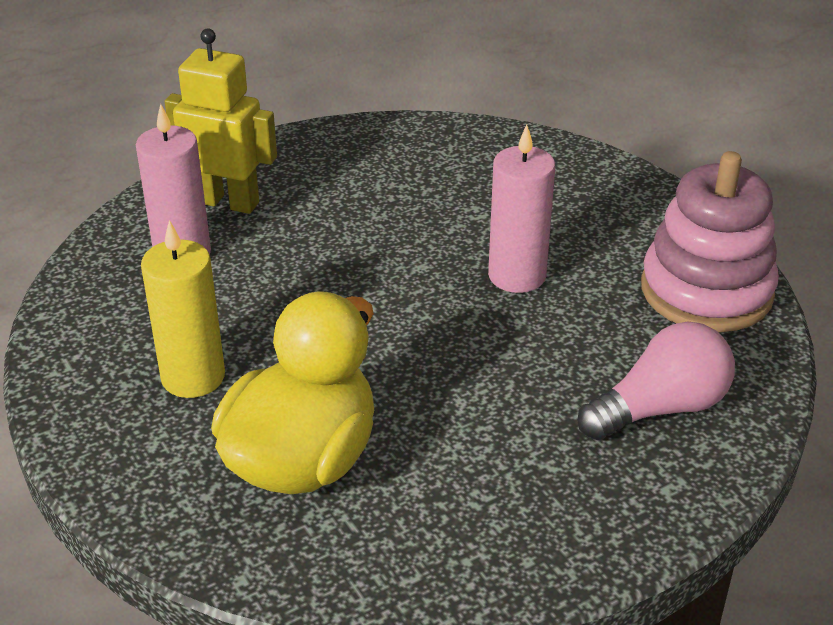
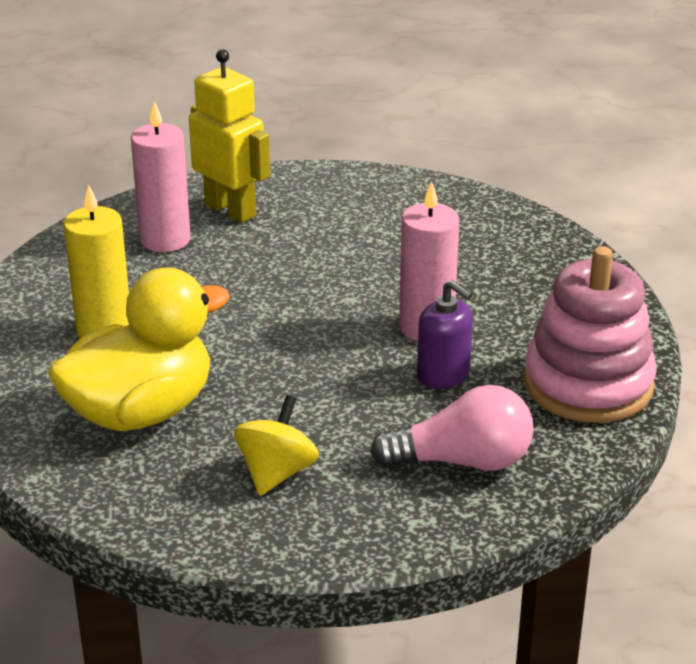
camera: 25 degrees right, 5 degrees down
(495, 482) = (276, 473): none -> yellow spinning top
(571, 321) = (443, 374): none -> purple soap dispenser

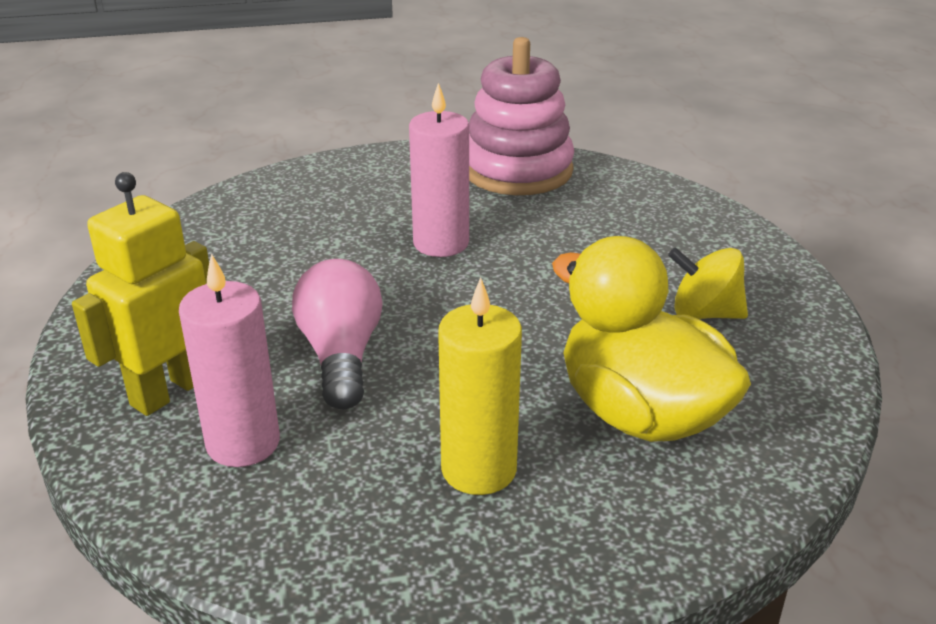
camera: 95 degrees left, 0 degrees up
(443, 374) = (519, 233): purple soap dispenser -> none
(462, 461) = (644, 222): pink light bulb -> pink light bulb (341, 355)

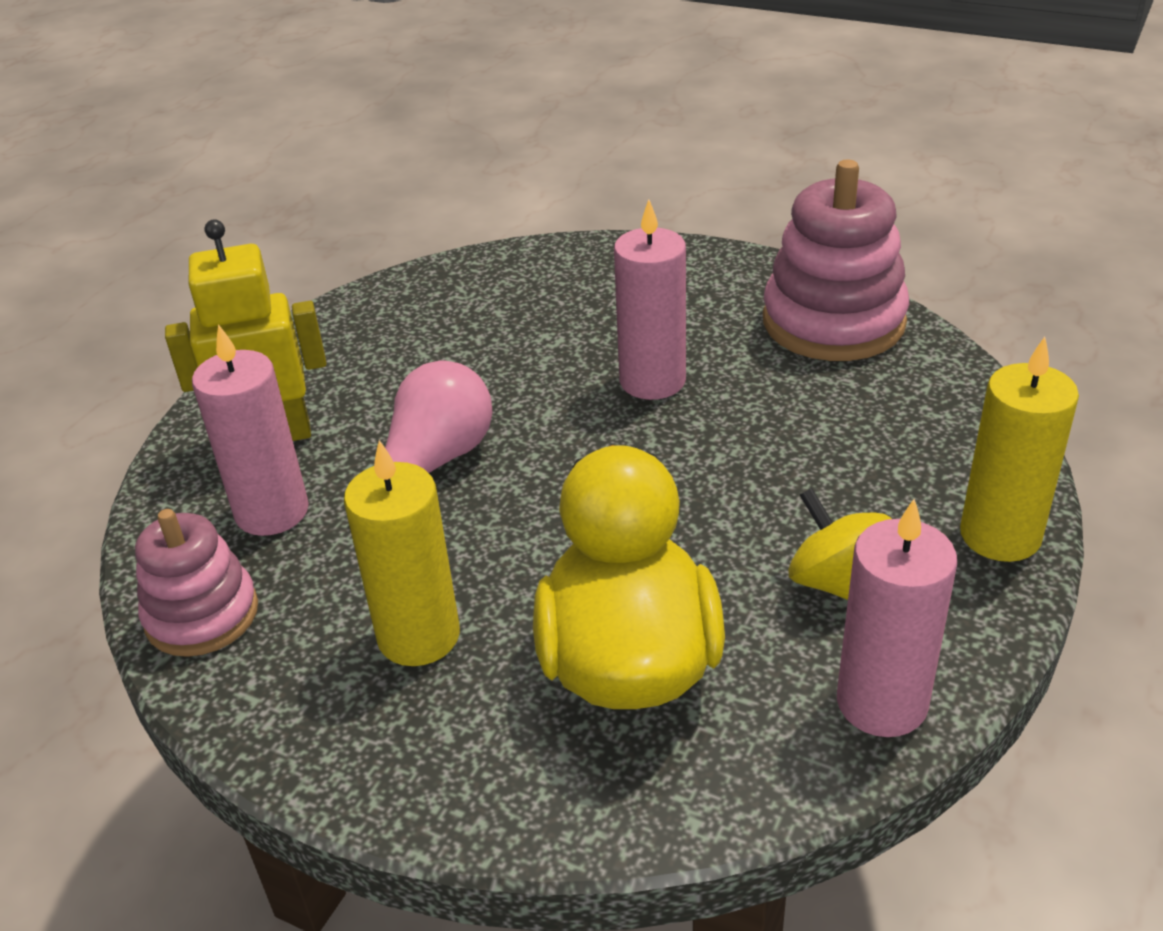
camera: 40 degrees right, 5 degrees up
(276, 543) = (202, 615): none -> pink stacking toy
(756, 252) = (1000, 535): none -> yellow candle
(808, 365) = (881, 702): none -> pink candle

